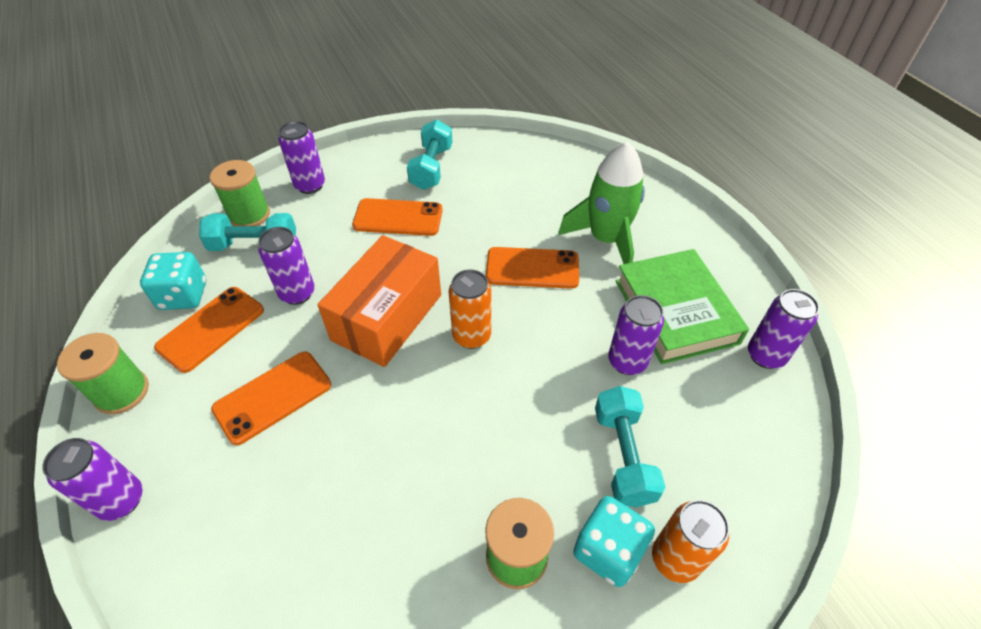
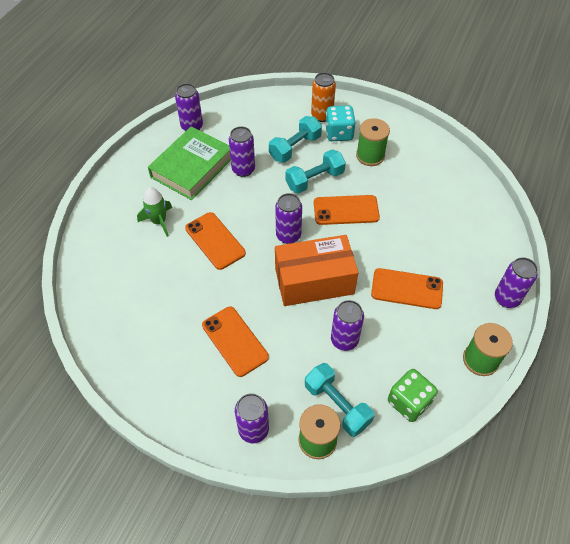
camera: 130 degrees left, 5 degrees up
(183, 295) = (409, 402): turquoise dice -> green dice
(211, 328) = (409, 360): orange phone -> orange phone (346, 210)
(431, 168) = (164, 363): turquoise dumbbell -> turquoise dumbbell (314, 180)
(471, 336) = (288, 236): orange can -> purple can
(606, 239) = (159, 221): green rocket -> green rocket, size x0.61

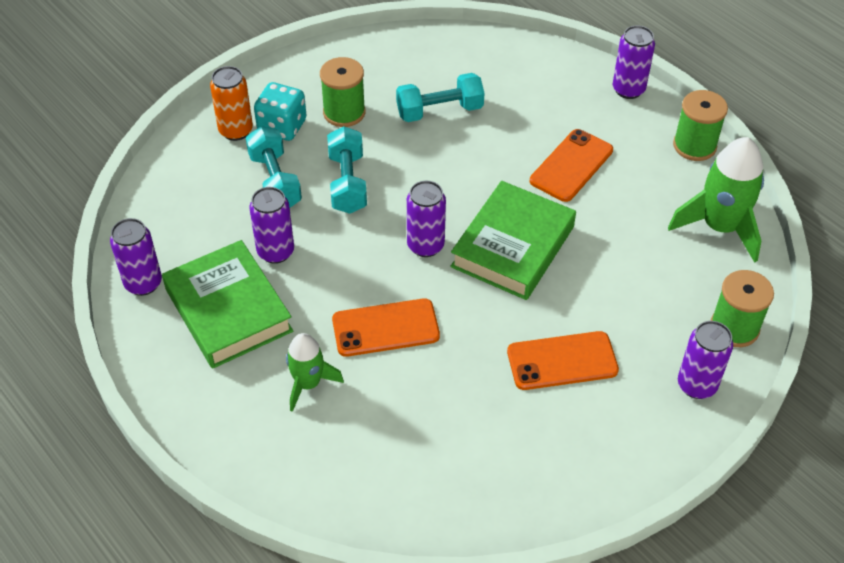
camera: 65 degrees left, 5 degrees down
(314, 281) = (513, 247): orange box -> green book
(337, 405) = (697, 292): turquoise dumbbell -> turquoise dumbbell (439, 111)
(344, 340) = (613, 251): purple can -> none
(346, 210) = (419, 172): orange phone -> none
(409, 402) = (720, 227): green dice -> green rocket

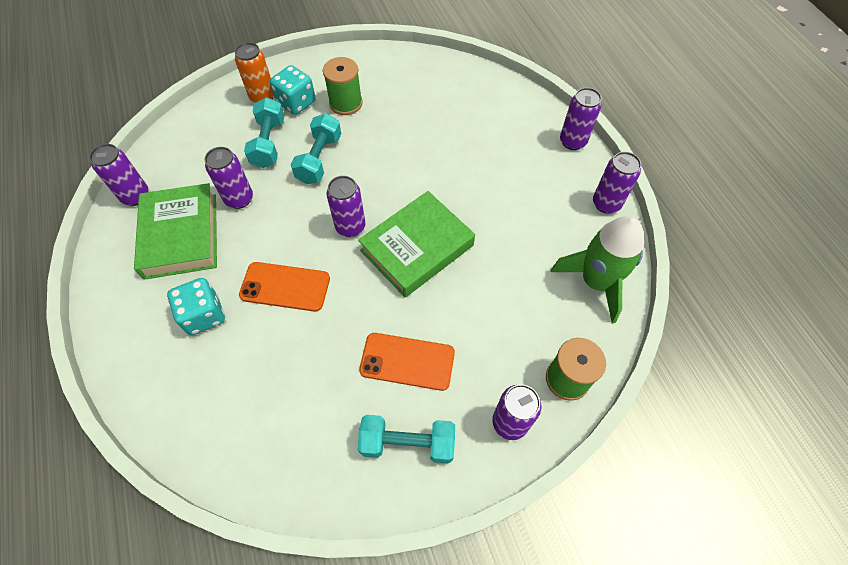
camera: 20 degrees right, 10 degrees up
(308, 384) = (204, 315): green rocket -> turquoise dice
(439, 111) = (416, 120): turquoise dumbbell -> turquoise dumbbell (407, 443)
(571, 165) = (496, 193): orange phone -> none
(694, 146) = (606, 204): green spool -> purple can

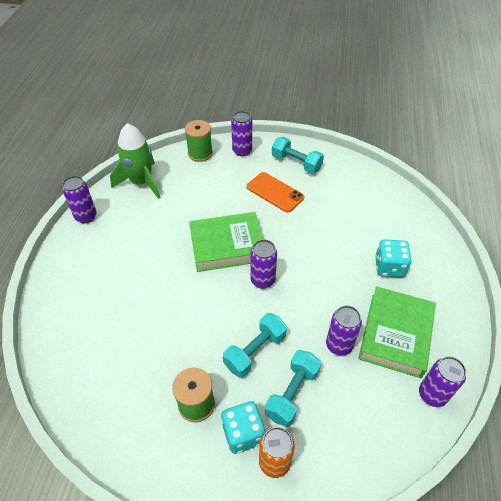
camera: 150 degrees left, 10 degrees down
(285, 287) = (328, 261): orange phone -> none
(572, 141) = (55, 266): purple can -> none

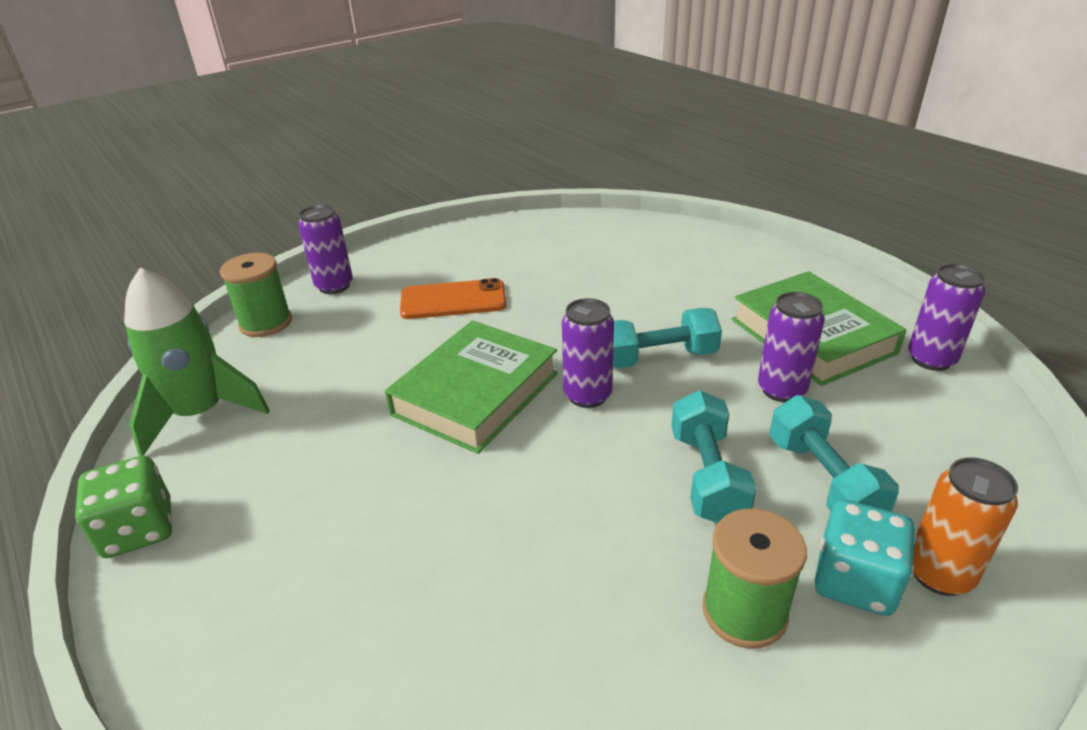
camera: 45 degrees left, 15 degrees down
(86, 216) = (139, 530): purple can -> green dice
(296, 163) = (436, 259): turquoise dumbbell -> turquoise dumbbell (658, 358)
(389, 267) = (703, 285): turquoise dice -> none

